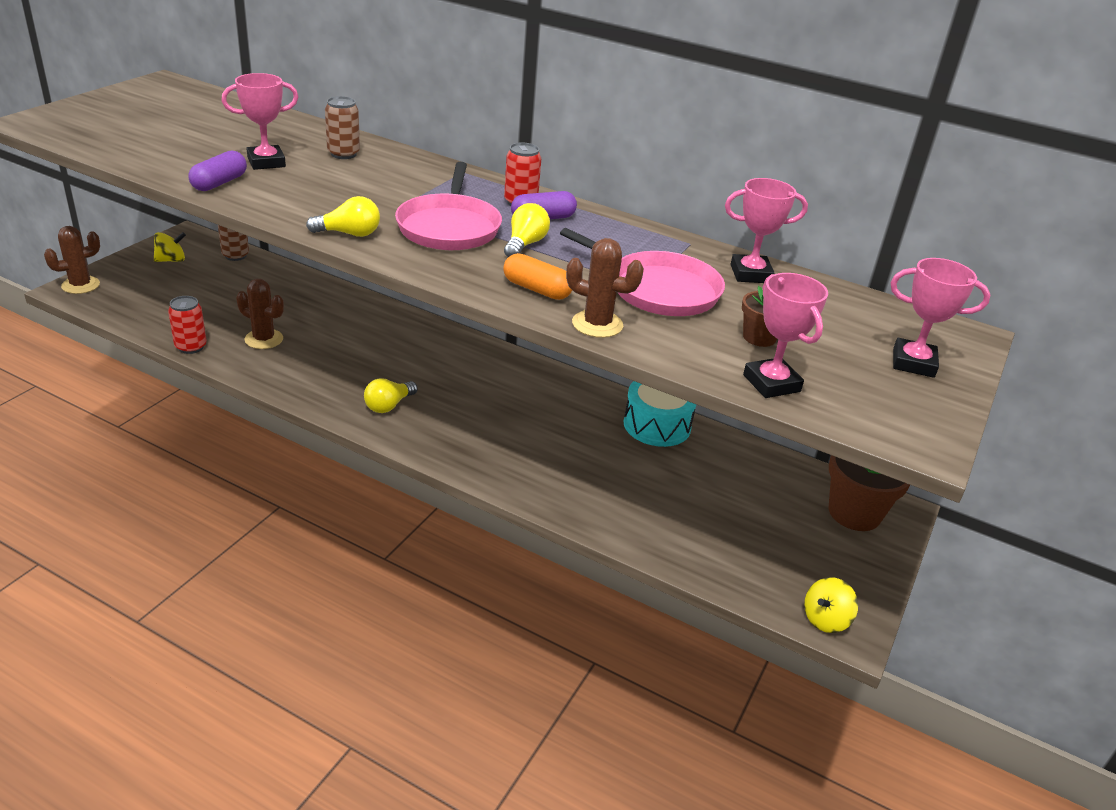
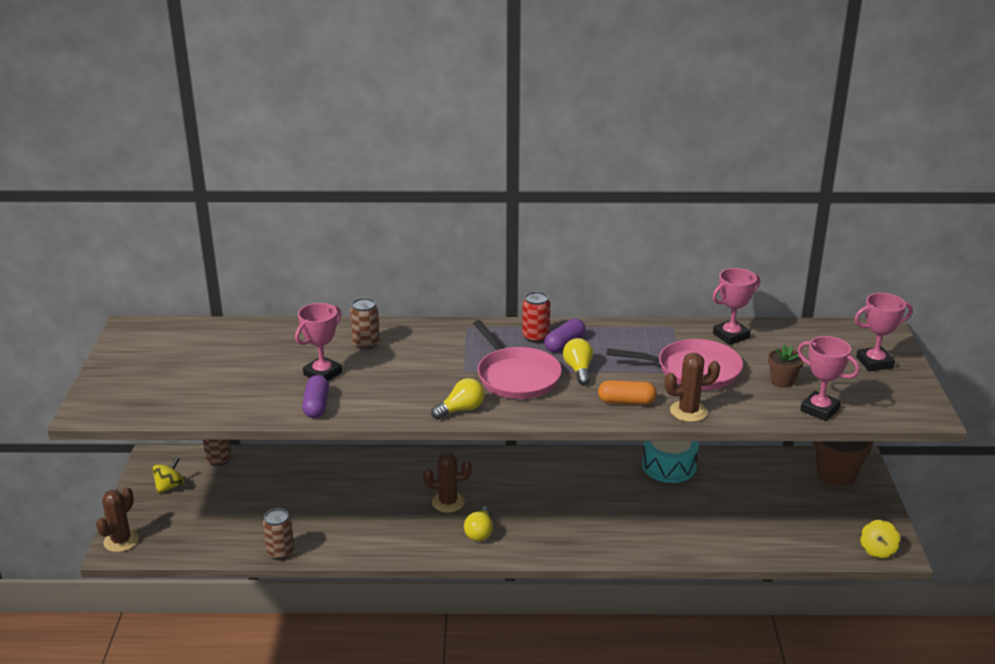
camera: 25 degrees left, 5 degrees down
(191, 347) = (280, 552): red can -> brown can
(264, 339) = (329, 521): brown cactus -> brown cactus (448, 502)

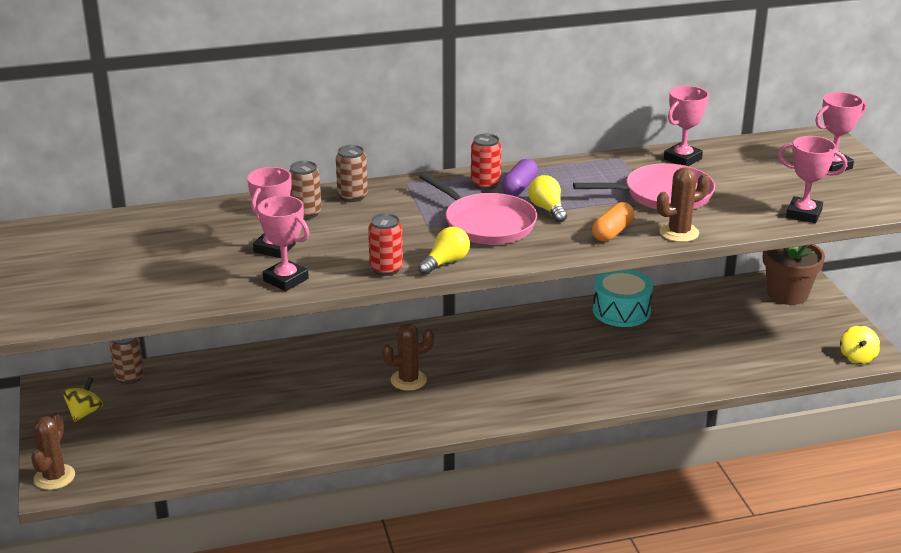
camera: 15 degrees left, 0 degrees up
(280, 552) = (247, 459): brown can -> brown can (352, 196)
(316, 405) = (285, 280): purple capsule -> pink trophy
(406, 408) = (386, 269): none -> red can
(480, 532) = (456, 404): yellow light bulb -> none
(626, 402) = (612, 232): orange capsule -> orange capsule turned 45 degrees counterclockwise
(782, 381) = (754, 193): brown flower pot -> none

